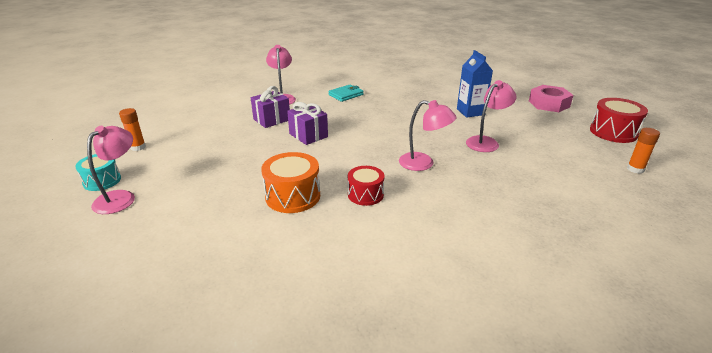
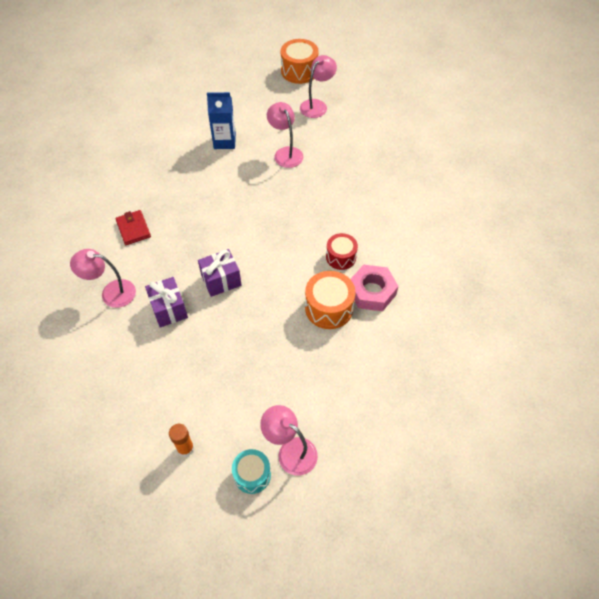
camera: 75 degrees left, 25 degrees up
(346, 95) = (133, 229): turquoise wallet -> red wallet
(423, 163) = (306, 206): pink lamp -> pink lamp (317, 105)
(549, 104) = (233, 82): pink nut -> pink nut (372, 292)
(613, 132) = (299, 71): red drum -> orange drum
(635, 169) = (354, 89): orange glue stick -> none

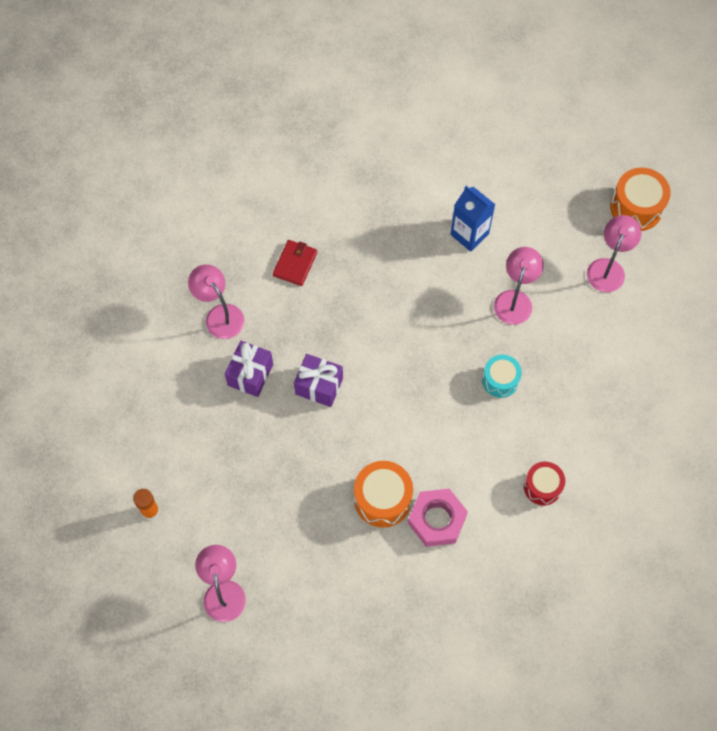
camera: 45 degrees right, 10 degrees up
(252, 475) = (177, 581): turquoise drum -> turquoise drum (500, 380)
(317, 105) = (608, 268): pink lamp -> pink lamp turned 60 degrees counterclockwise
(341, 257) = (446, 460): red drum -> red drum (542, 487)

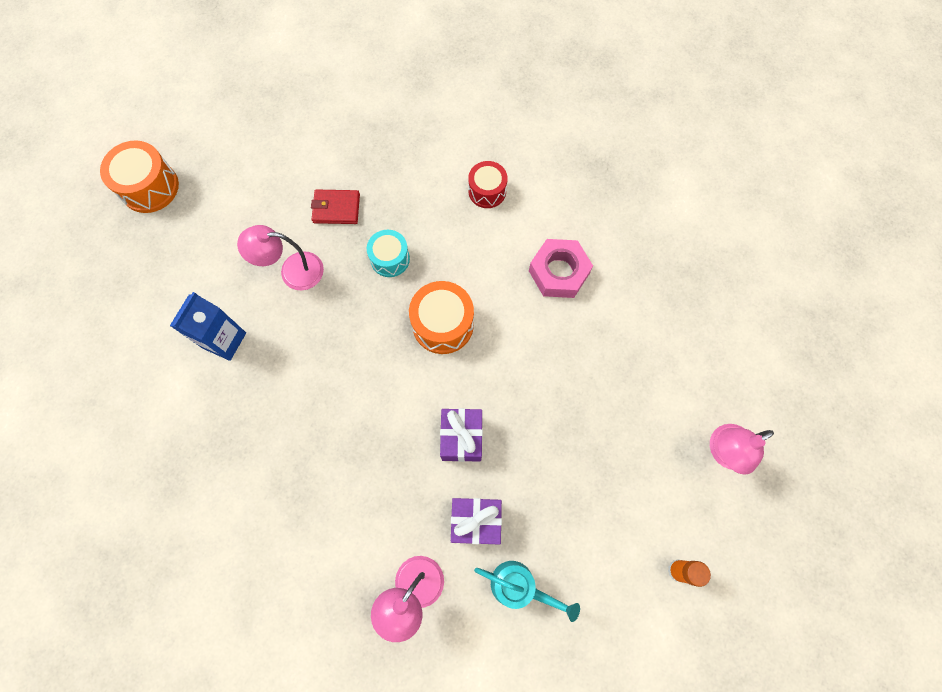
camera: 110 degrees left, 5 degrees up
(190, 389) = (519, 586): none -> turquoise watering can
(295, 264) = (317, 525): red wallet -> red wallet (336, 208)
(382, 499) = (559, 329): orange drum -> orange drum (443, 324)
(608, 268) = (230, 195): pink lamp -> none

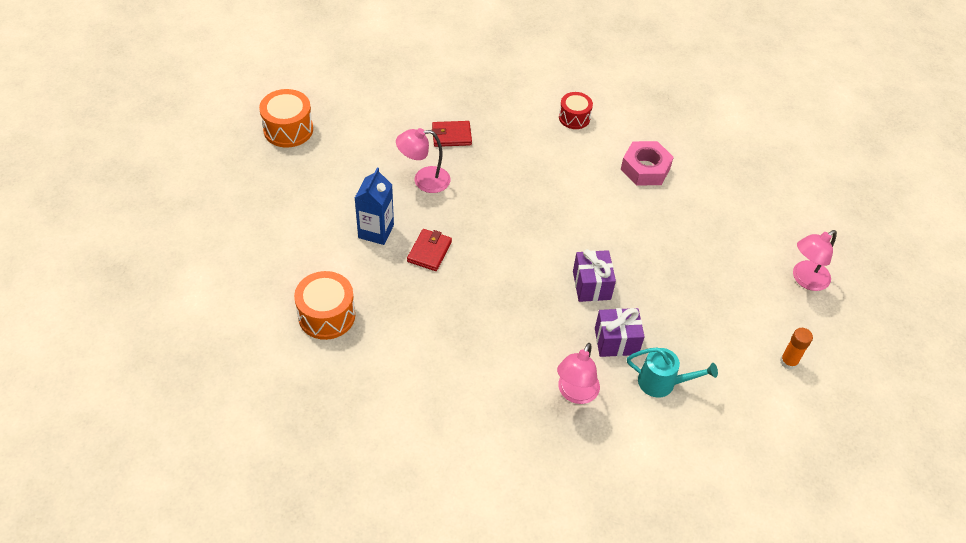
camera: 10 degrees left, 20 degrees down
(280, 374) = (429, 251): none -> red wallet
(390, 259) = (504, 167): turquoise drum -> none
(443, 324) = (558, 209): orange drum -> orange drum (326, 315)

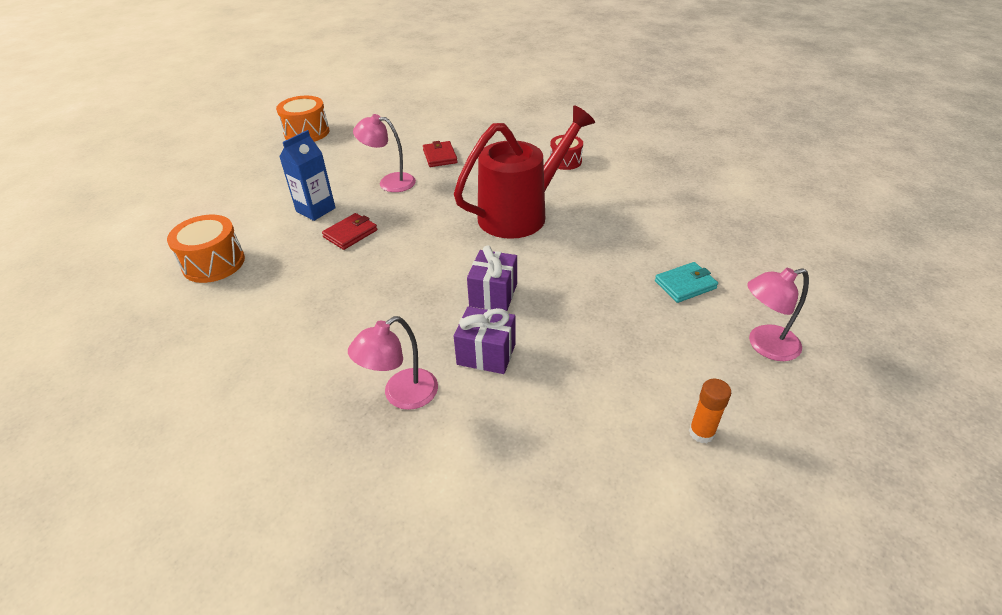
camera: 25 degrees right, 10 degrees down
(451, 136) = (440, 156): red wallet -> red wallet turned 60 degrees clockwise
(568, 192) = (521, 213): none -> red watering can
(645, 168) = (616, 209): pink nut -> none
(662, 383) = (515, 412): turquoise watering can -> none
(732, 238) = (685, 285): none -> turquoise wallet

